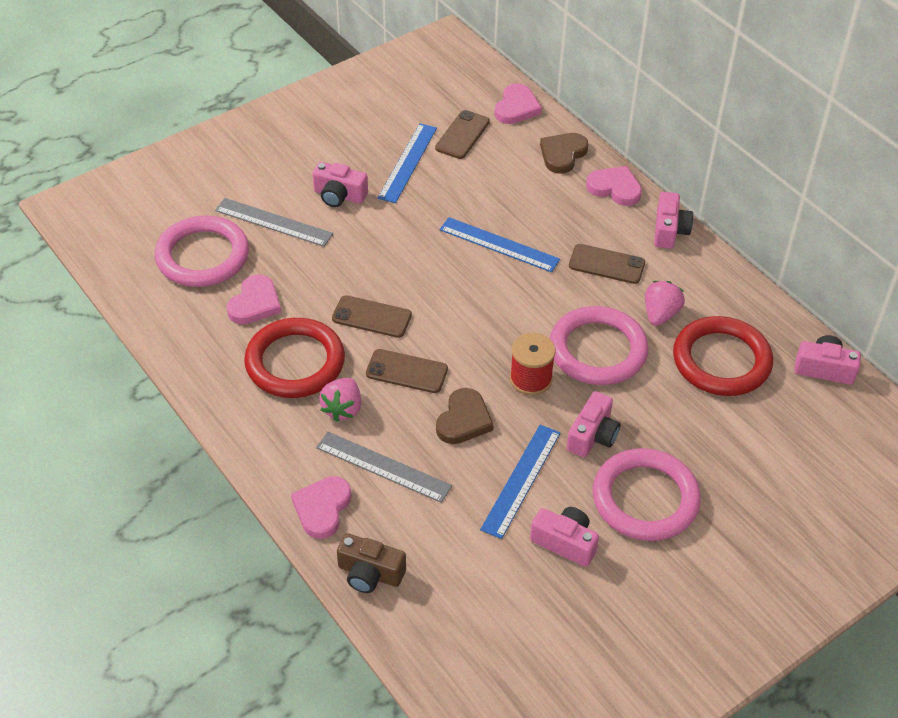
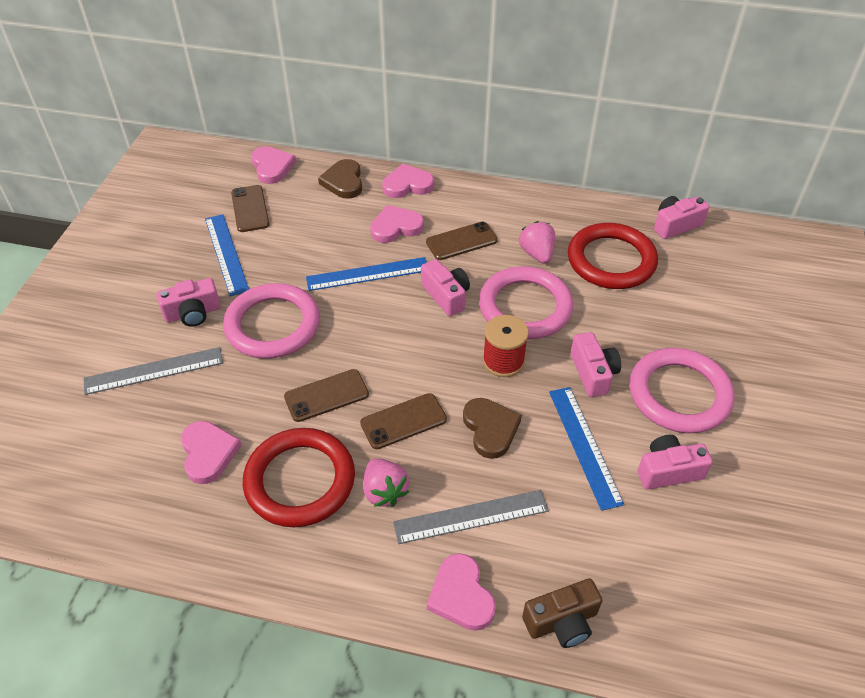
camera: 40 degrees left, 0 degrees up
(202, 256) = (112, 443): pink ring -> pink ring (273, 325)
(564, 219) = (396, 227): none -> pink heart
(669, 230) = (477, 193): pink camera -> pink camera (446, 296)

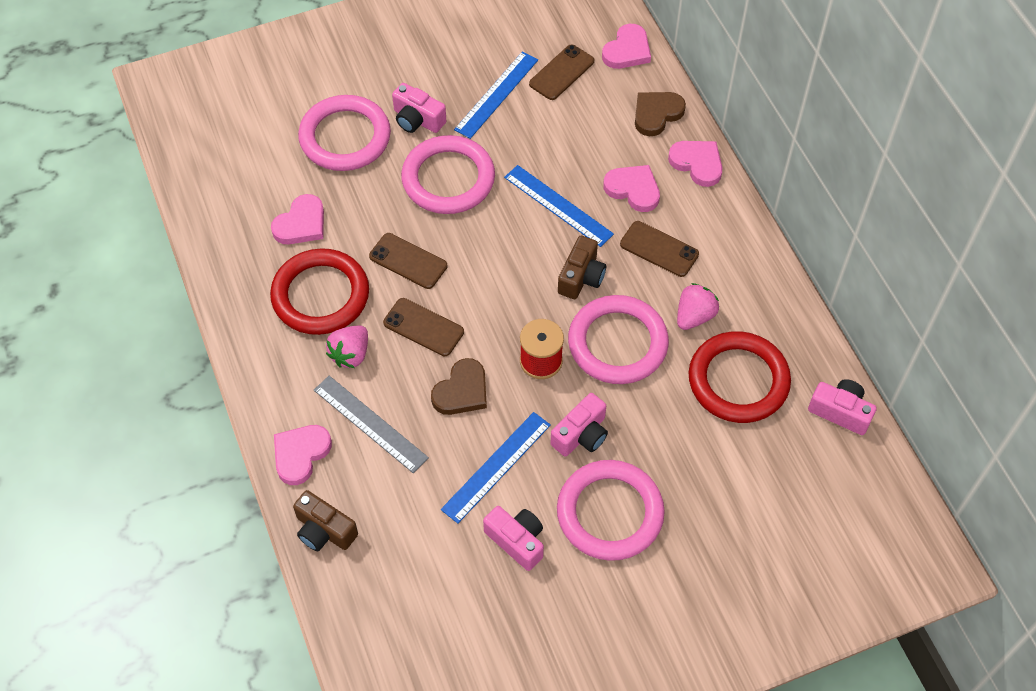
camera: 55 degrees right, 10 degrees up
(154, 370) = (345, 137): grey ruler -> pink ring
(446, 296) = (581, 277): pink camera -> brown camera

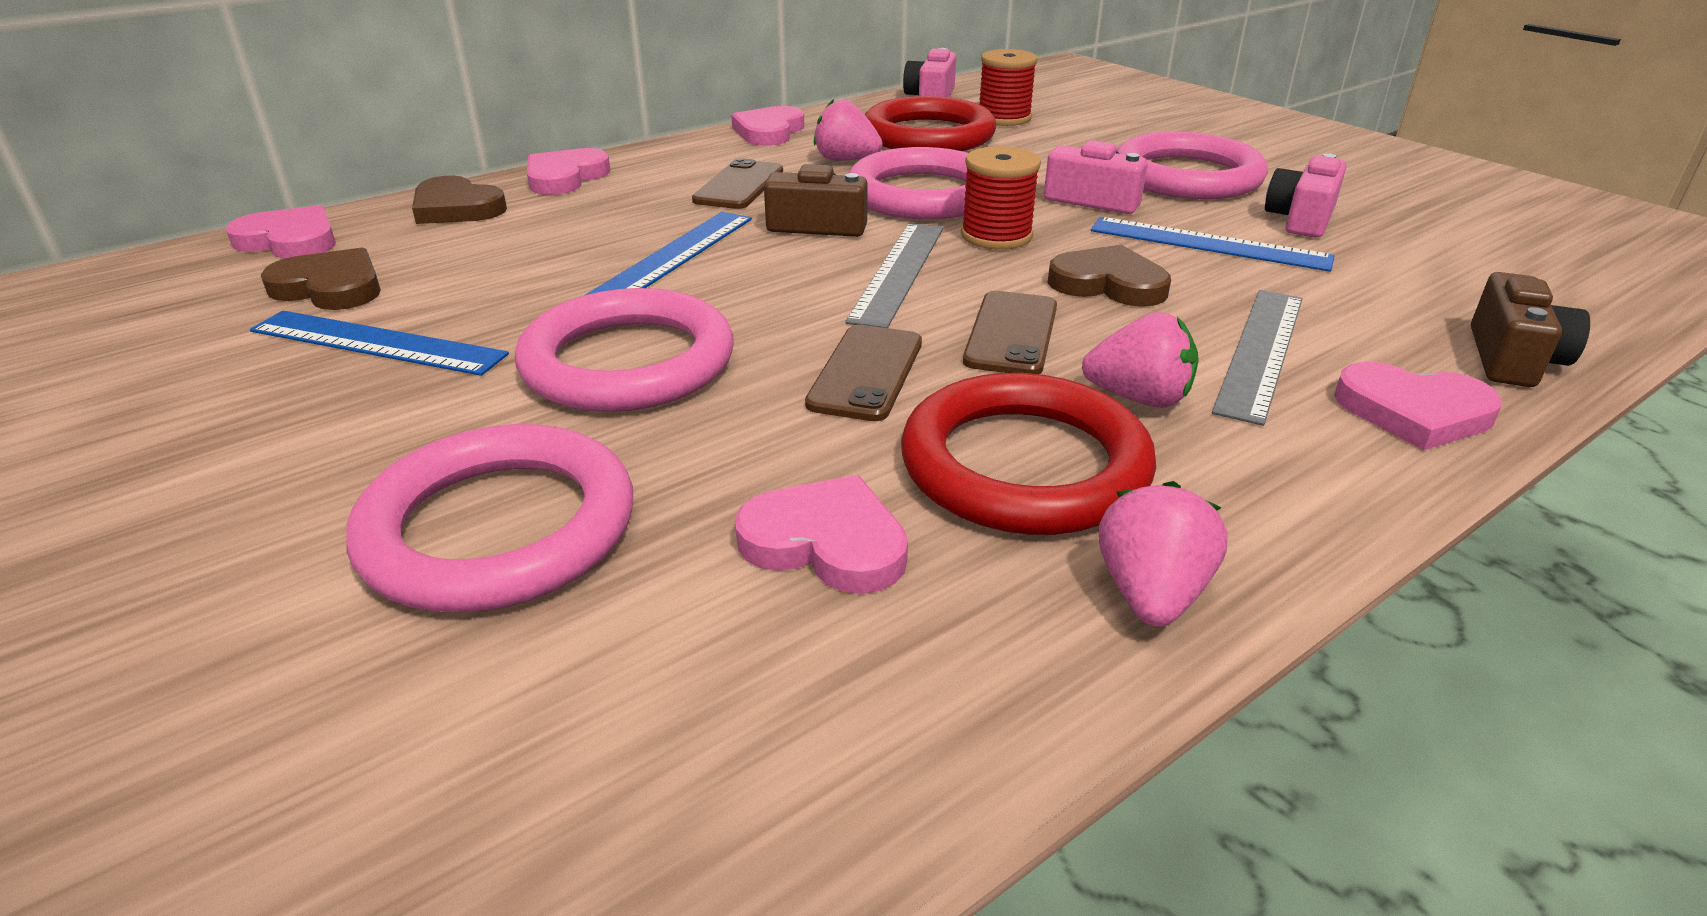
camera: 105 degrees left, 25 degrees down
(239, 305) = (1151, 594): none -> pink strawberry
(417, 119) = (442, 426): pink camera -> none
(507, 300) = (899, 272): none -> grey ruler
(561, 73) = (330, 287): brown phone -> brown heart
(633, 189) = (625, 209): pink heart -> pink heart (769, 131)
(772, 446) = (1004, 118): none -> red spool

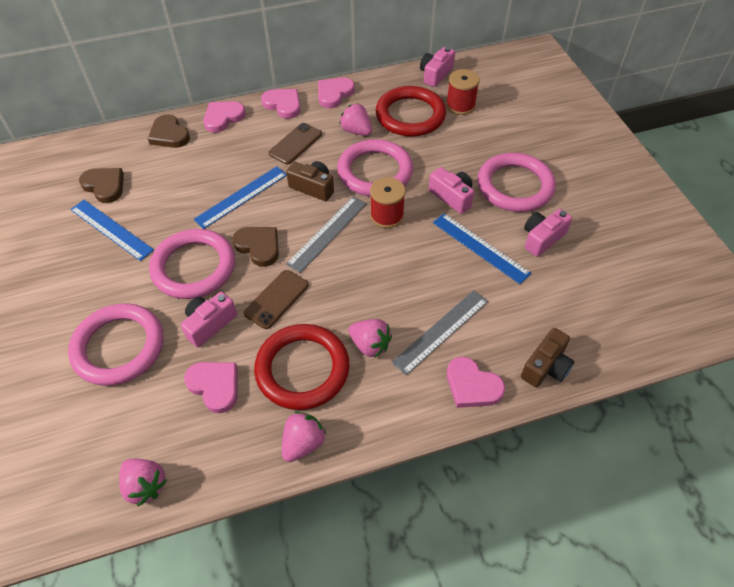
camera: 20 degrees right, 20 degrees up
(290, 240) = (98, 146): pink heart -> pink heart (283, 105)
(731, 440) = (209, 324): none -> pink camera
(763, 819) = (145, 485): none -> pink strawberry
(1011, 334) = (347, 290): brown phone -> none
(1108, 284) = (411, 266): brown heart -> brown heart (259, 246)

